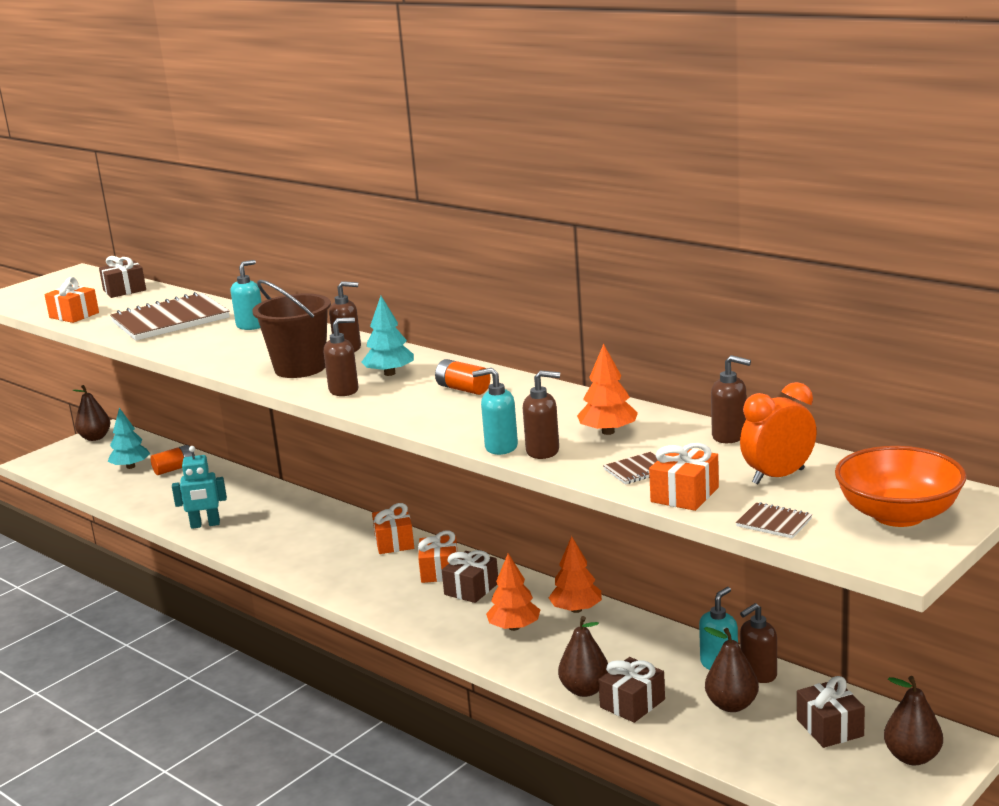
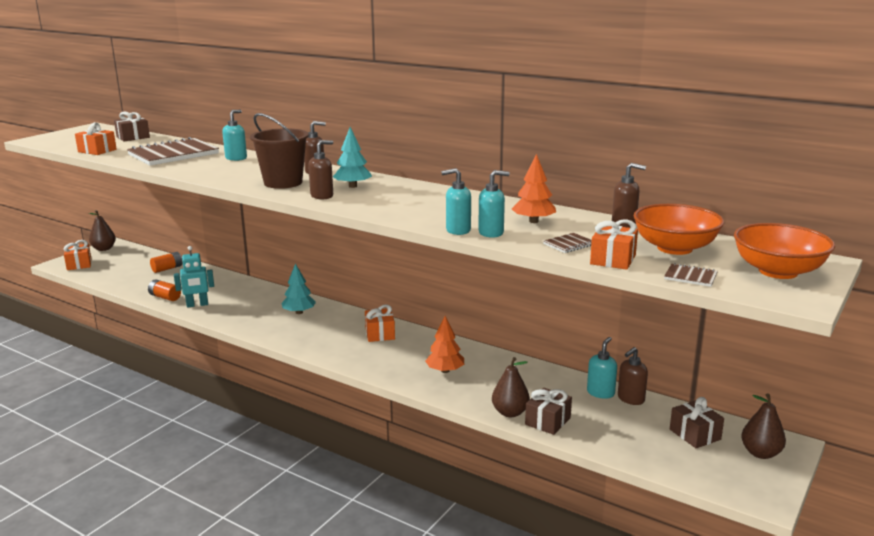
camera: 10 degrees left, 0 degrees up
(130, 467) = (134, 267): turquoise tree -> turquoise tree (299, 312)
(394, 542) = (341, 315): orange gift -> orange gift (79, 264)
(463, 389) = (412, 196): orange battery -> orange battery (165, 297)
(471, 589) = (406, 345): brown gift -> none
(543, 451) = (491, 233): brown soap dispenser -> turquoise soap dispenser
(576, 609) = (486, 358): orange tree -> none
(732, 705) = (619, 420): brown pear -> none
(778, 476) = (674, 248): orange clock -> orange bowl

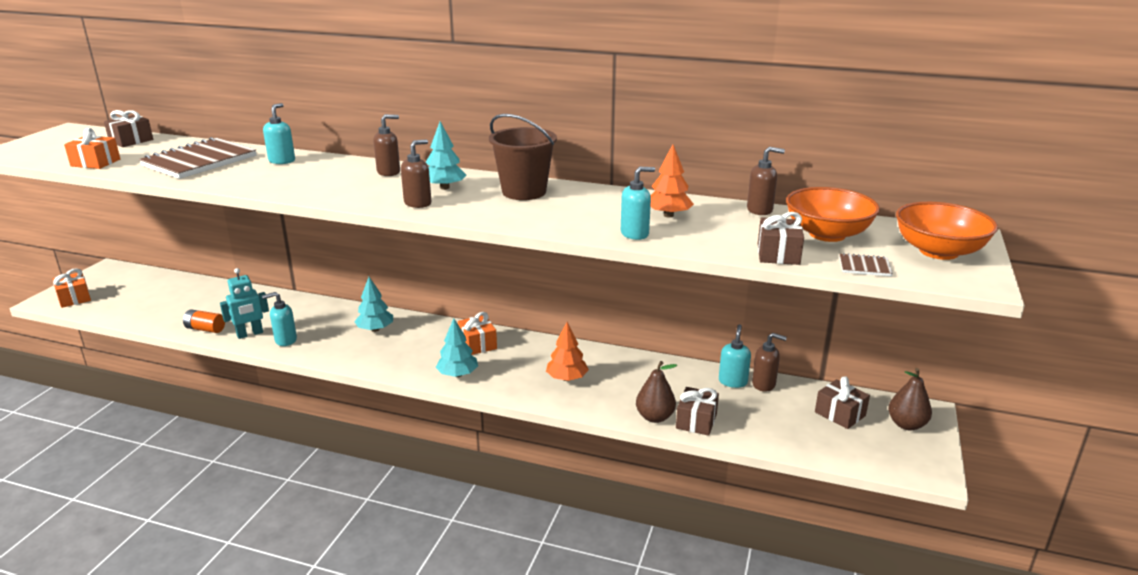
camera: 15 degrees left, 5 degrees up
(104, 249) = (98, 275): brown pear -> none
(167, 269) = (191, 292): orange battery -> none
(283, 183) = (360, 189): brown bucket -> brown bucket (524, 192)
(351, 356) = (457, 374): none -> turquoise tree
(458, 230) = (597, 234): turquoise soap dispenser -> turquoise soap dispenser (285, 340)
(569, 244) = (723, 240): brown notebook -> none
(613, 259) = (778, 254): orange gift -> brown gift
(630, 399) = (764, 384): brown soap dispenser -> brown soap dispenser turned 105 degrees counterclockwise

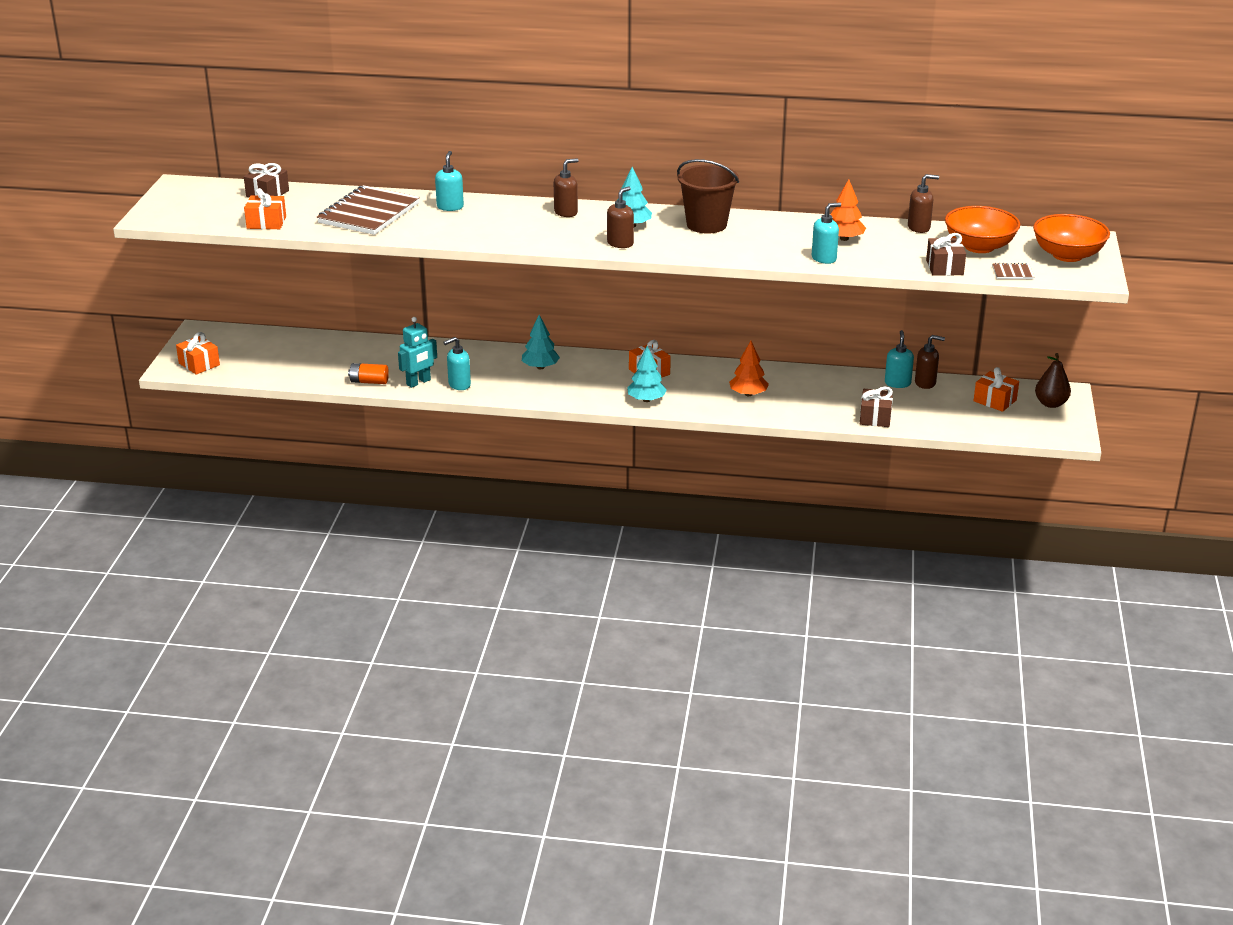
camera: 10 degrees left, 5 degrees up
(655, 417) = (839, 418): brown pear -> none
(840, 414) = (995, 401): brown gift -> orange gift

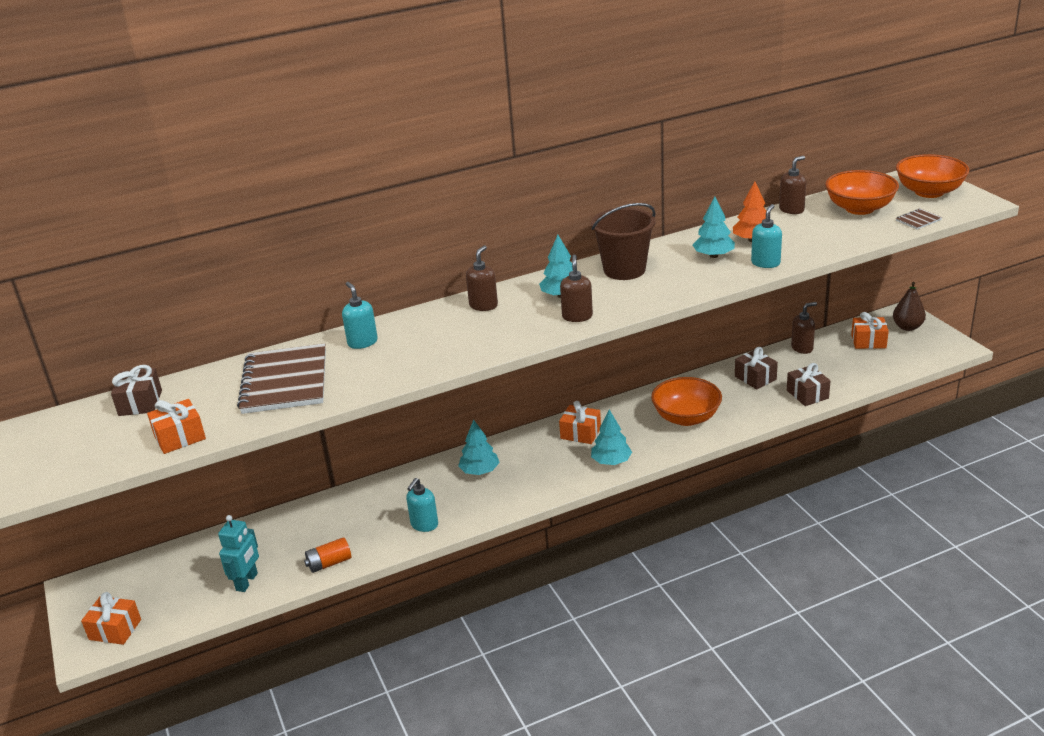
camera: 30 degrees left, 0 degrees up
(418, 382) = (381, 540): turquoise robot -> turquoise robot (247, 582)
(748, 394) = (686, 417): orange tree -> orange bowl
(792, 239) = (713, 256): none -> turquoise tree
(897, 383) = (783, 357): turquoise soap dispenser -> none
(944, 267) = (865, 235): brown gift -> brown gift (755, 378)

